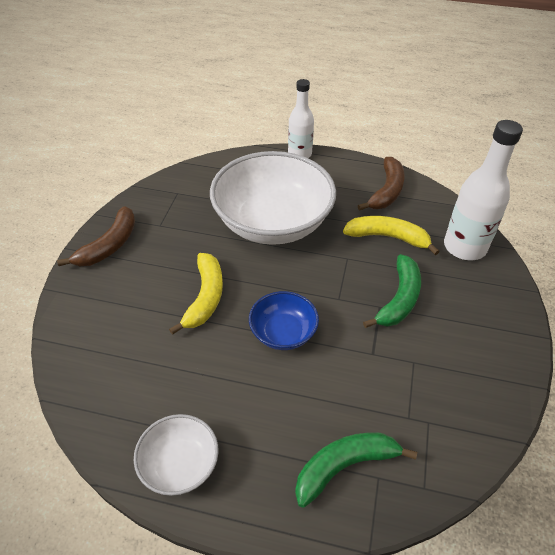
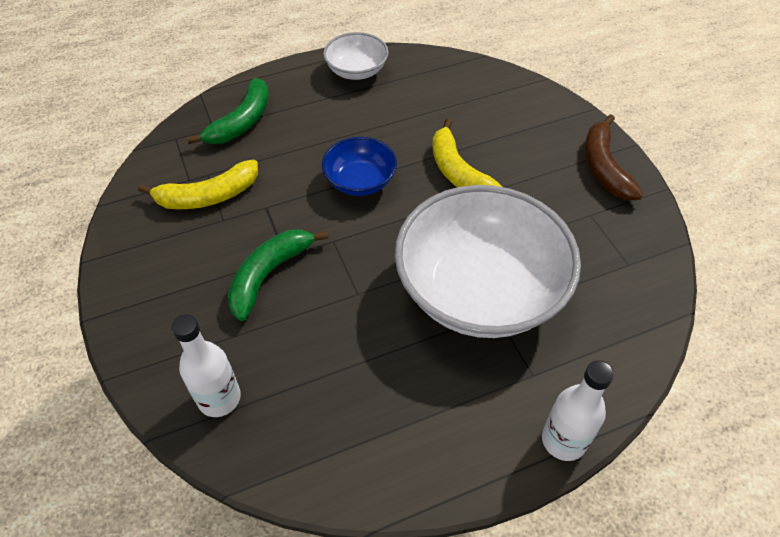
camera: 145 degrees right, 5 degrees up
(386, 191) = (379, 442): brown banana -> none
(388, 237) = (328, 353): yellow banana -> yellow banana (208, 196)
(399, 299) = (269, 275): green banana -> green banana turned 45 degrees clockwise
(464, 247) = (219, 398): white bottle -> white bottle, size x0.66

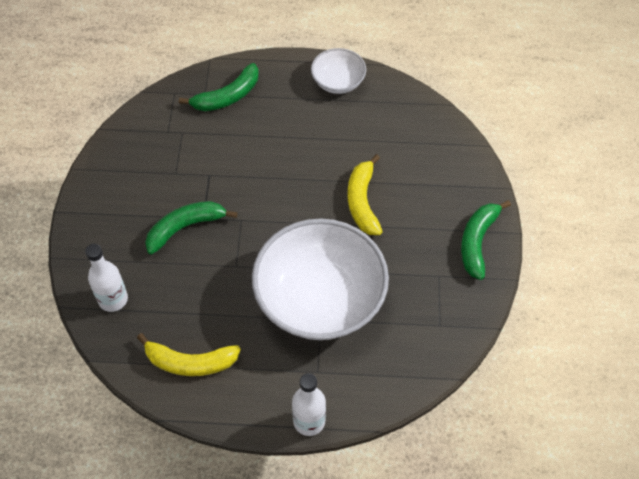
camera: 25 degrees right, 5 degrees up
(208, 196) = (174, 150): yellow banana -> yellow banana (190, 362)
(360, 181) = (286, 180): blue bowl -> none
(604, 167) = (477, 242): brown banana -> green banana

